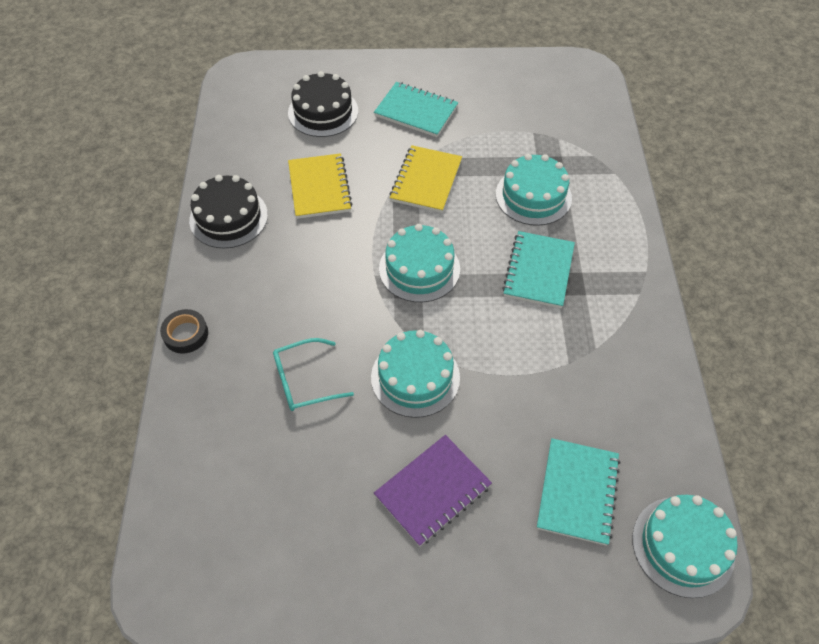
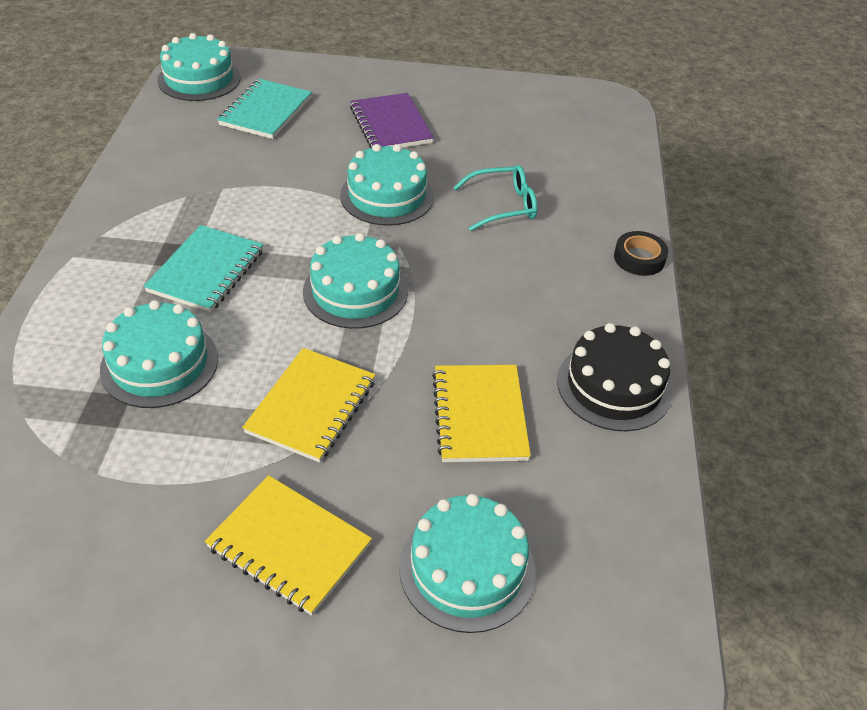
camera: 175 degrees left, 10 degrees down
(323, 112) = (467, 568): black cake -> turquoise cake
(416, 111) = (289, 546): turquoise notebook -> yellow notebook
(433, 491) = (390, 125): purple notebook -> purple notebook turned 75 degrees counterclockwise

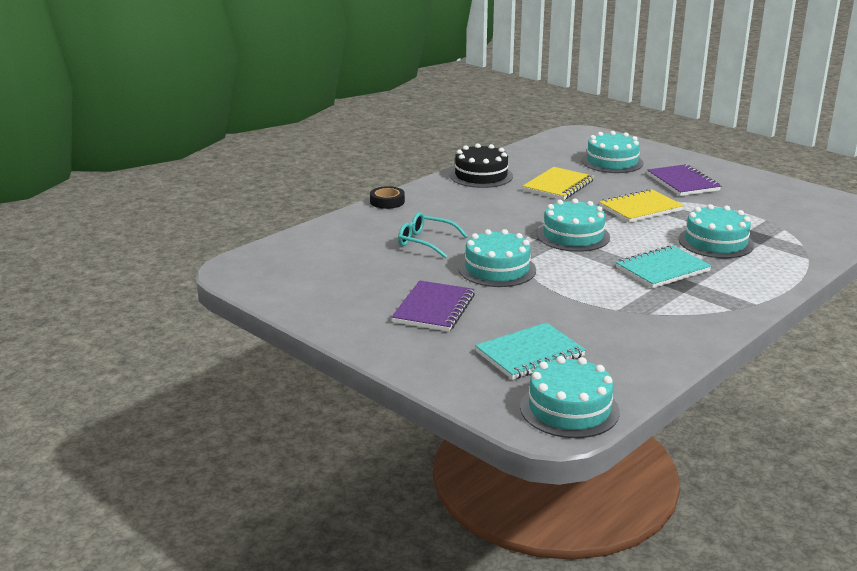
camera: 140 degrees left, 20 degrees down
(289, 546) = (683, 182): yellow notebook -> purple notebook

